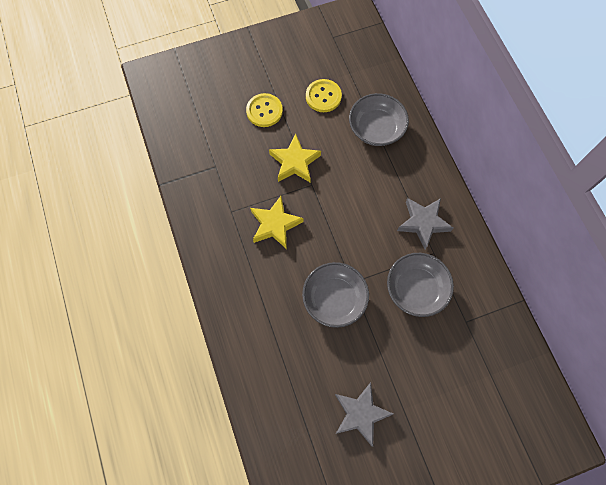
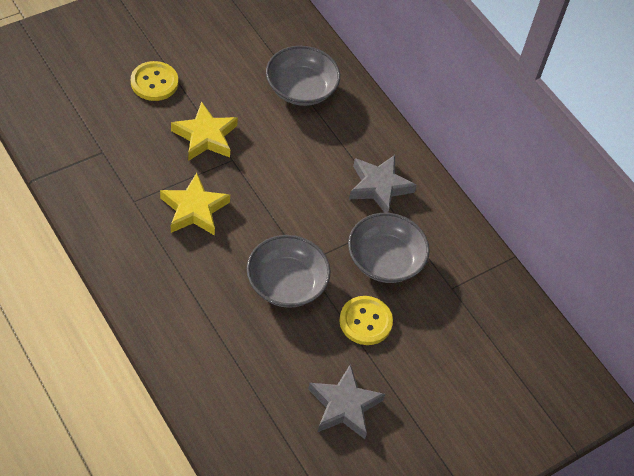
camera: 20 degrees left, 15 degrees down
(323, 96) = (227, 59): yellow button -> yellow button (365, 321)

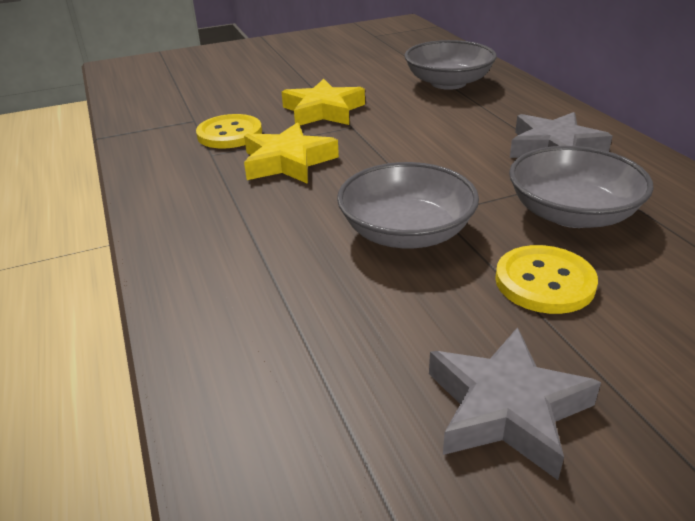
camera: 20 degrees right, 20 degrees down
(154, 82) = (278, 79): yellow button -> yellow button (229, 134)

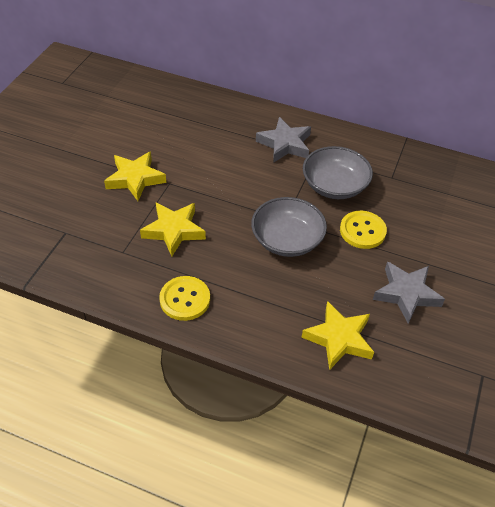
camera: 50 degrees left, 15 degrees up
(229, 134) = (108, 230): yellow button -> yellow button (185, 299)
(292, 385) = (339, 339): none -> yellow star
(448, 83) = (174, 114): grey bowl -> none

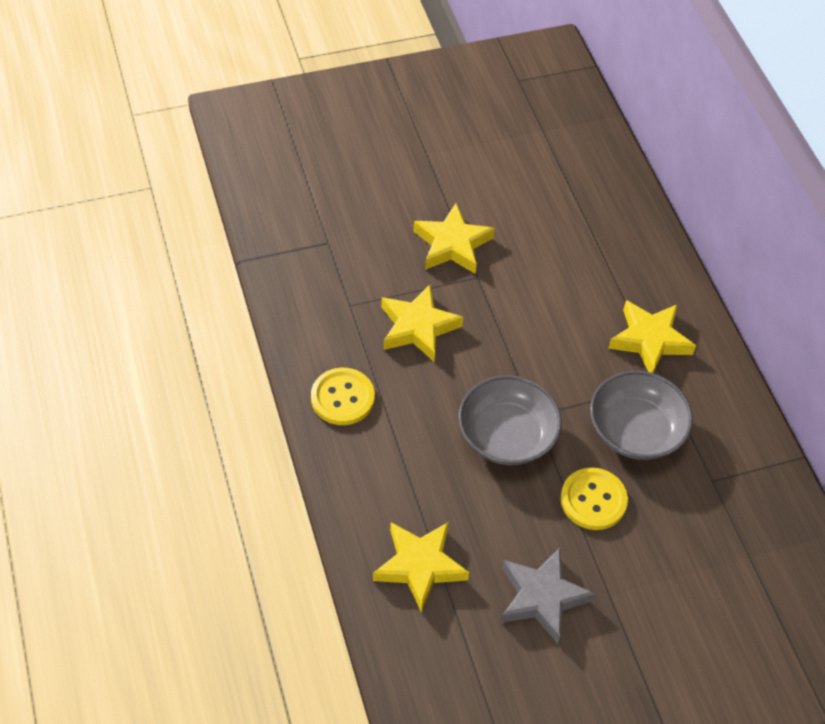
camera: 50 degrees right, 5 degrees up
(285, 144) = (650, 340): grey star -> yellow star

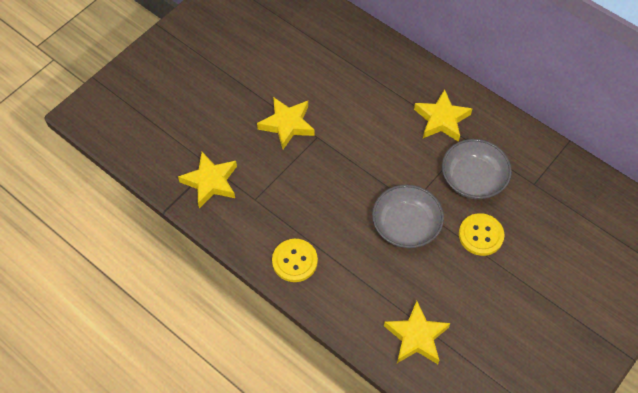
camera: 30 degrees left, 5 degrees up
(418, 327) = (306, 189): yellow star -> yellow star (210, 182)
(542, 597) = (495, 311): grey star -> none

